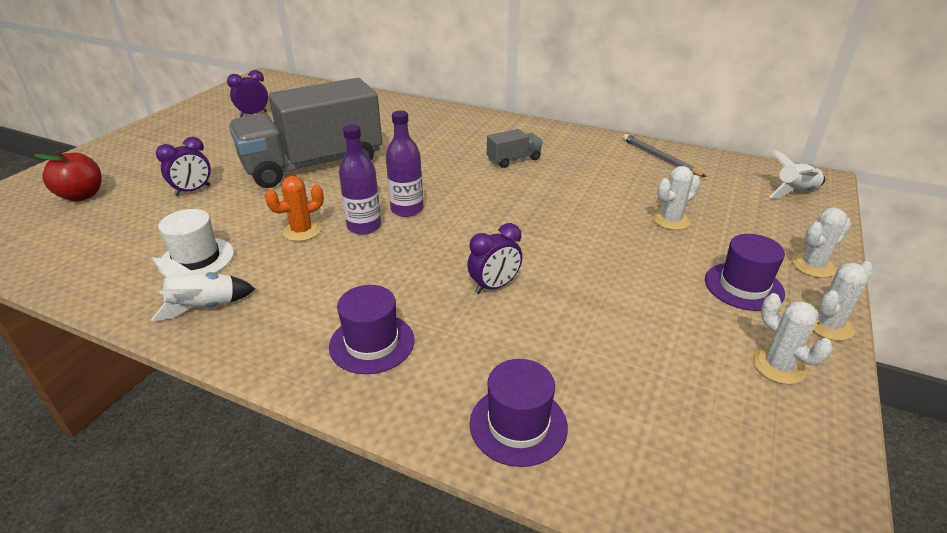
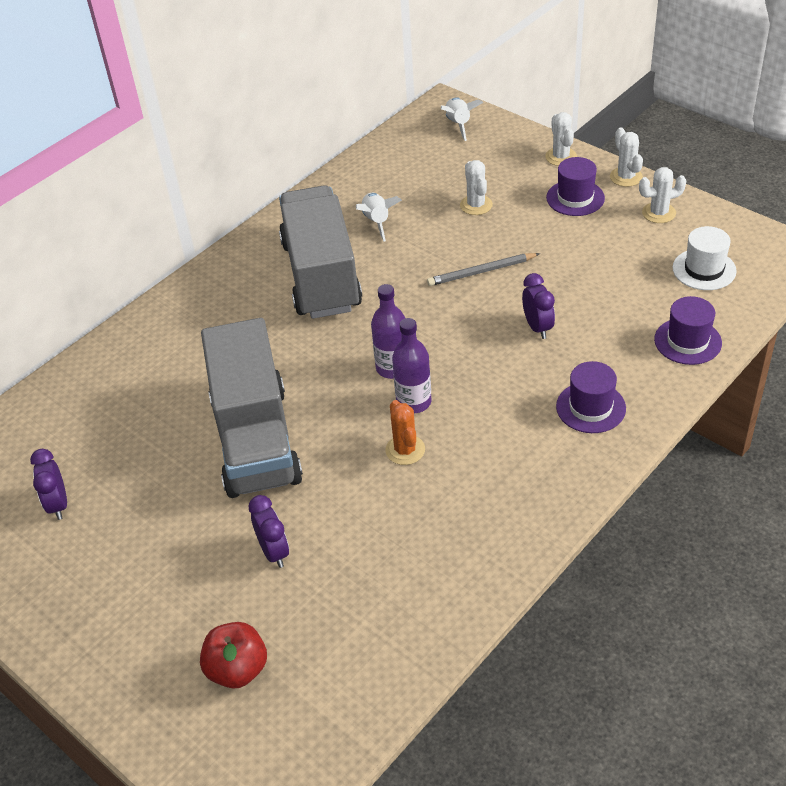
camera: 70 degrees left, 10 degrees up
(197, 259) = (430, 533): white hat -> white hat (704, 269)
(204, 307) = (515, 518): white rocket -> white rocket (377, 222)
(514, 160) = (321, 275): grey truck -> grey truck, size x2.50
(660, 158) = (364, 178): grey pencil -> grey pencil (481, 272)

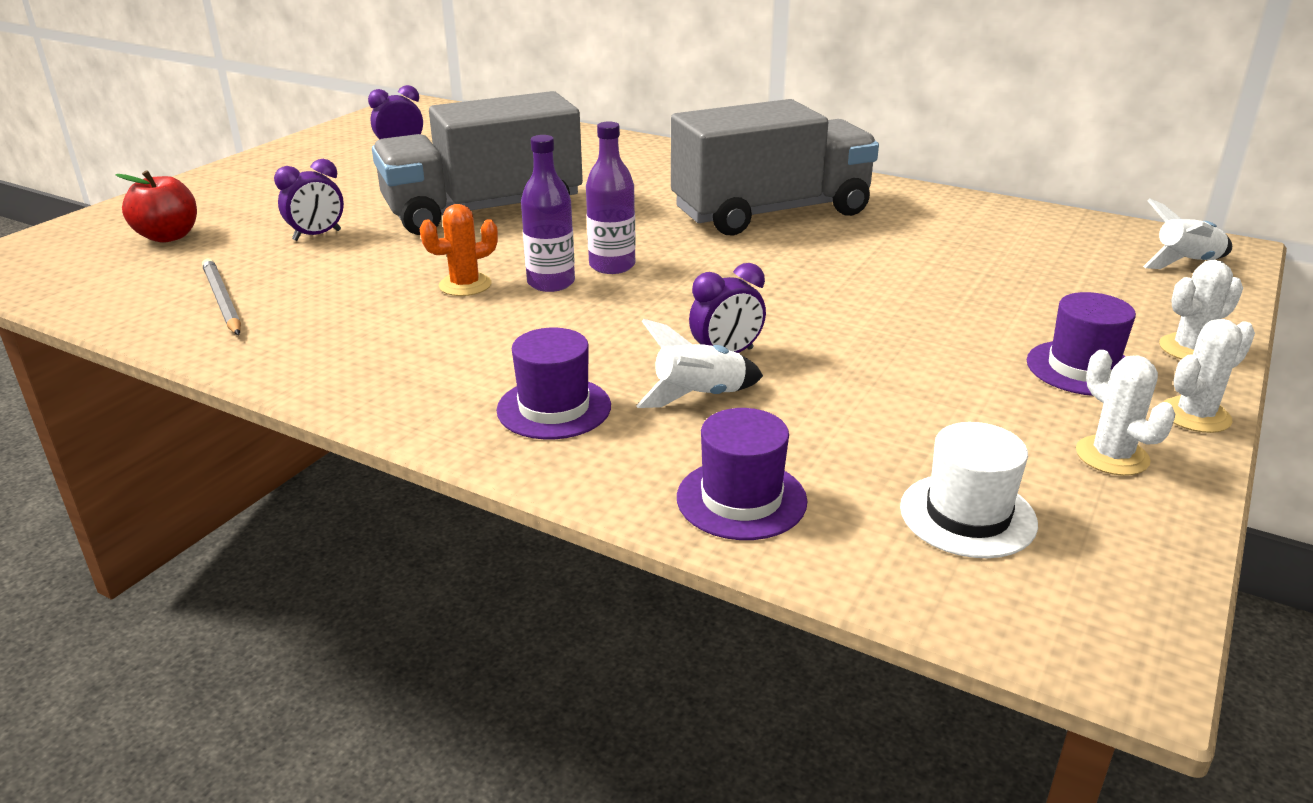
camera: 75 degrees right, 15 degrees down
(377, 222) = (900, 231): white rocket -> white rocket (699, 396)
(476, 205) = (991, 290): white cactus -> none
(481, 272) = (834, 305): grey pencil -> grey pencil (222, 301)

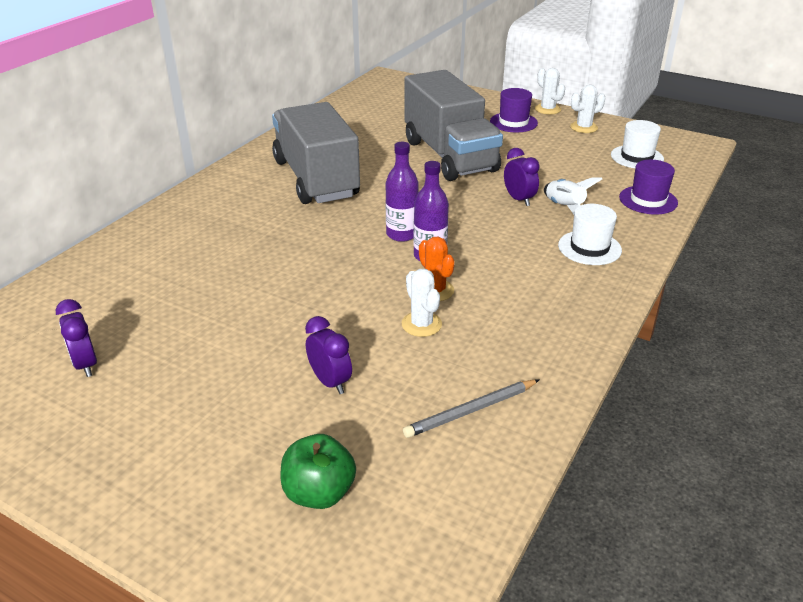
camera: 90 degrees left, 5 degrees up
(168, 236) = (319, 493): red apple -> green apple
(483, 210) = (286, 295): grey truck -> grey truck (449, 156)
(554, 408) = (589, 248): purple hat -> white hat
(1185, 263) = (401, 87): white rocket -> none
(1190, 349) = (491, 101): white cactus -> white cactus (421, 324)

